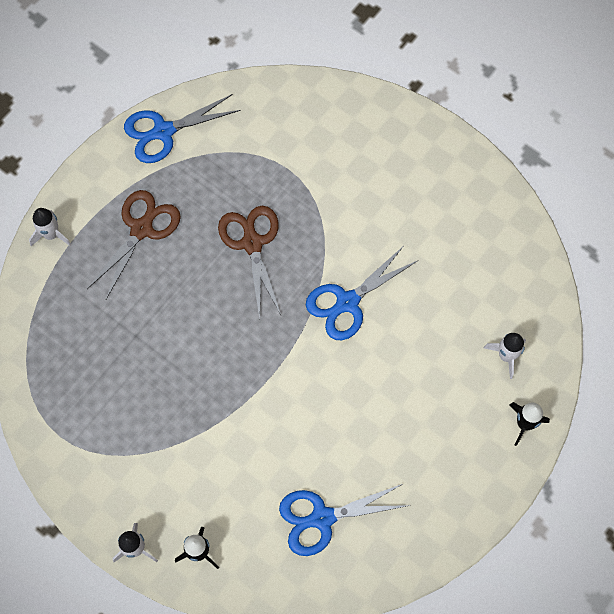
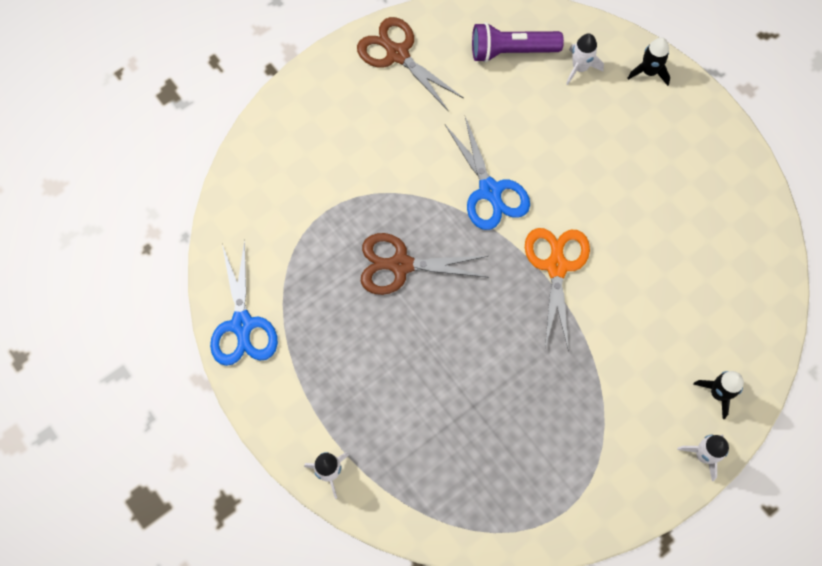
camera: 75 degrees left, 0 degrees up
(141, 229) = (352, 373): brown scissors -> brown scissors (397, 54)
(287, 378) = (556, 266): none -> orange scissors
(322, 518) = (705, 269): blue scissors -> none
(503, 287) = (511, 51): none -> purple flashlight

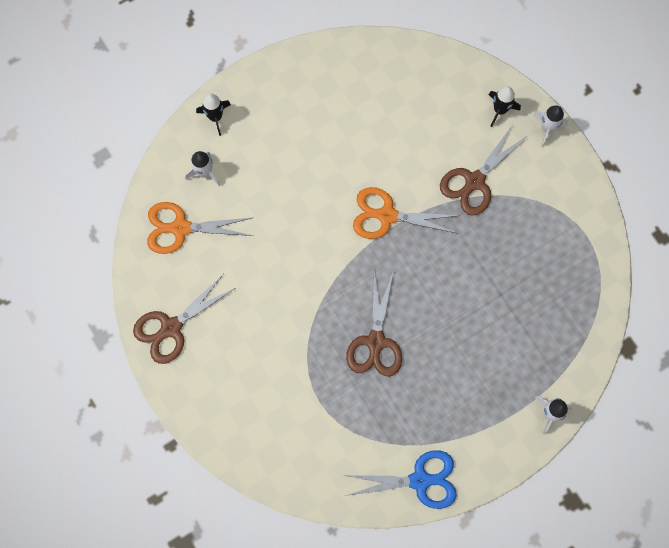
camera: 85 degrees left, 5 degrees up
(490, 191) = (314, 261): blue scissors -> none
(511, 51) = (180, 228): purple flashlight -> orange scissors
(616, 367) = (474, 181): none -> brown scissors

